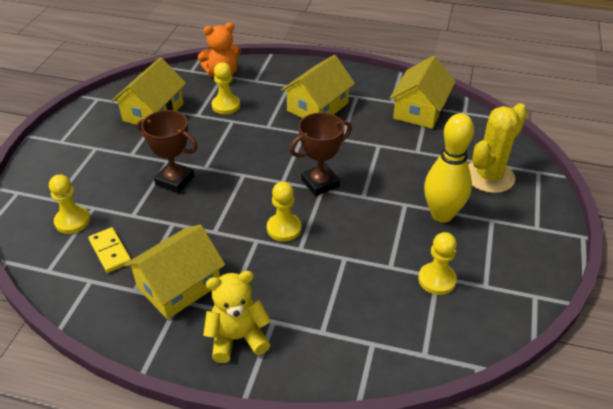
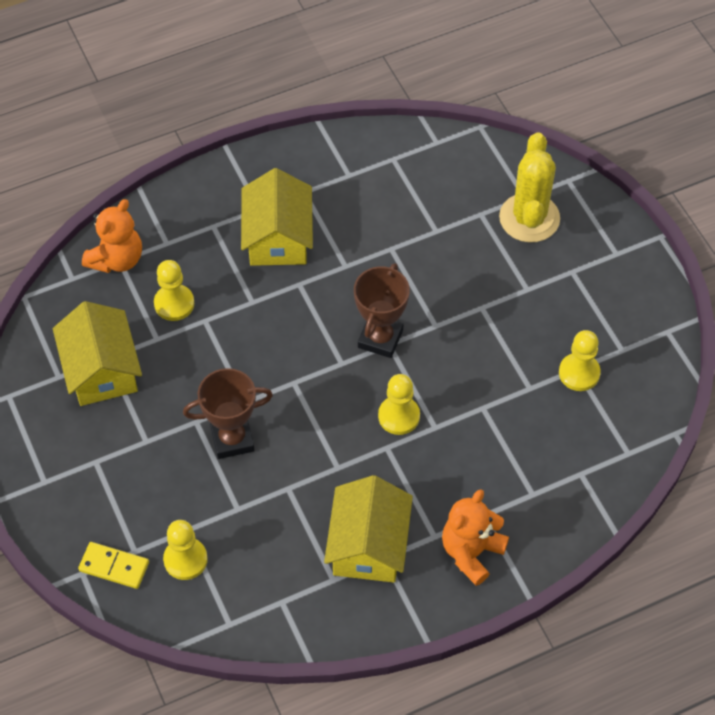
camera: 40 degrees left, 15 degrees up
(110, 251) = (264, 561): yellow domino -> yellow domino (114, 567)
(237, 338) = (471, 552): yellow teddy bear -> orange teddy bear
(420, 110) = (389, 169): yellow house -> none
(442, 214) = (525, 296): yellow bowling pin -> none

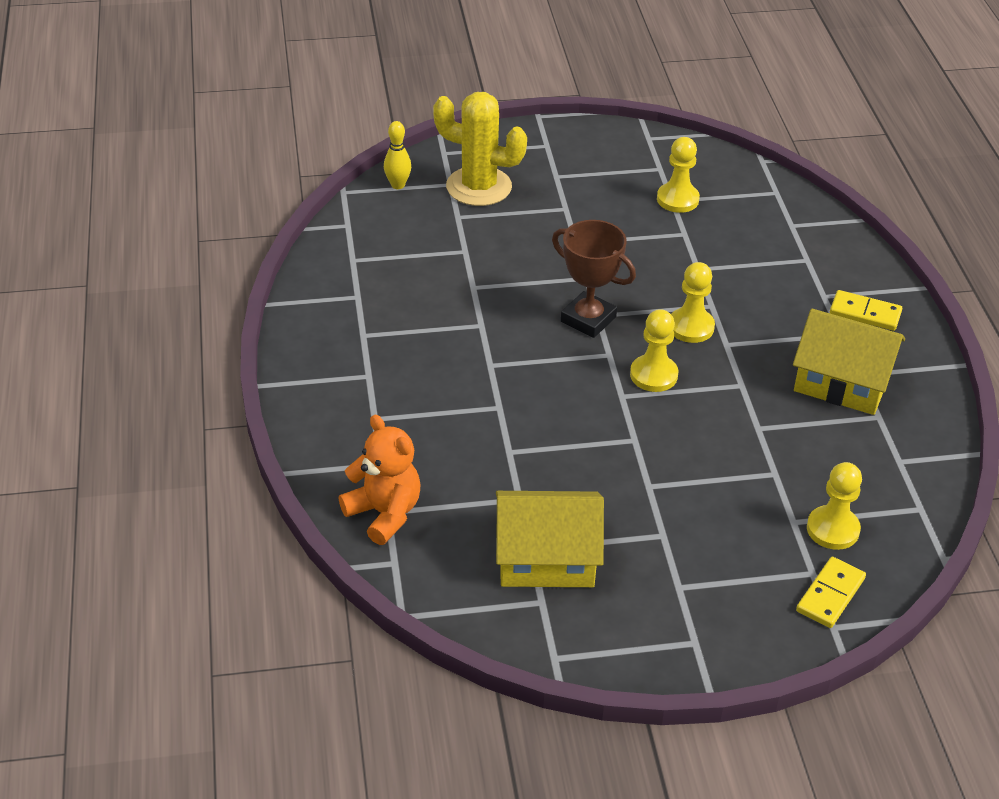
camera: 75 degrees left, 15 degrees down
(174, 304) = (474, 473): yellow pawn -> yellow pawn (653, 375)
(232, 439) = (683, 459): brown trophy -> none
(278, 237) = (417, 368): yellow house -> none
(471, 552) = (865, 313): orange teddy bear -> yellow domino
(505, 160) = (398, 185): none -> yellow bowling pin

